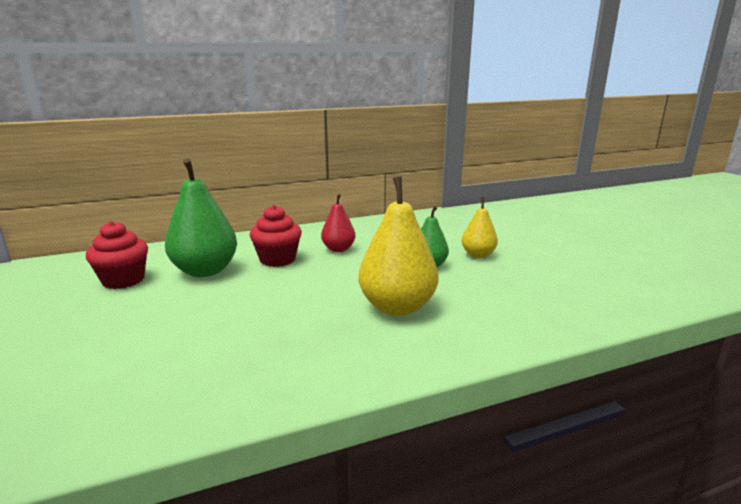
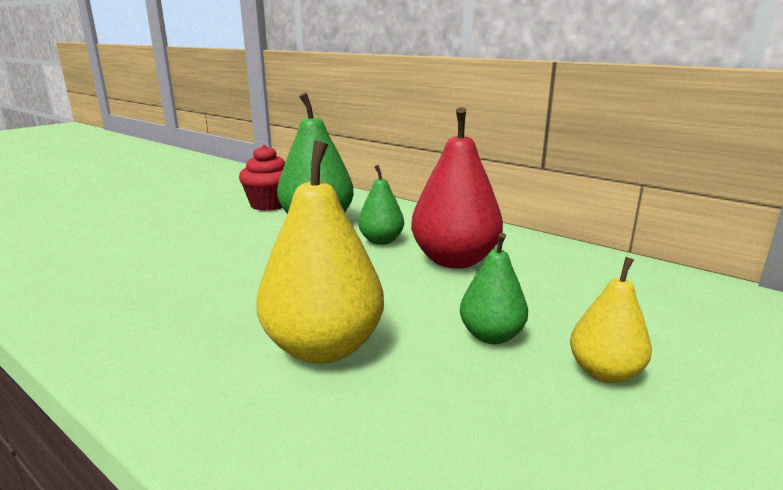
camera: 60 degrees right, 0 degrees up
(277, 259) = (381, 241): red cupcake -> green pear
(338, 249) = (454, 260): red pear -> red pear, size x1.77

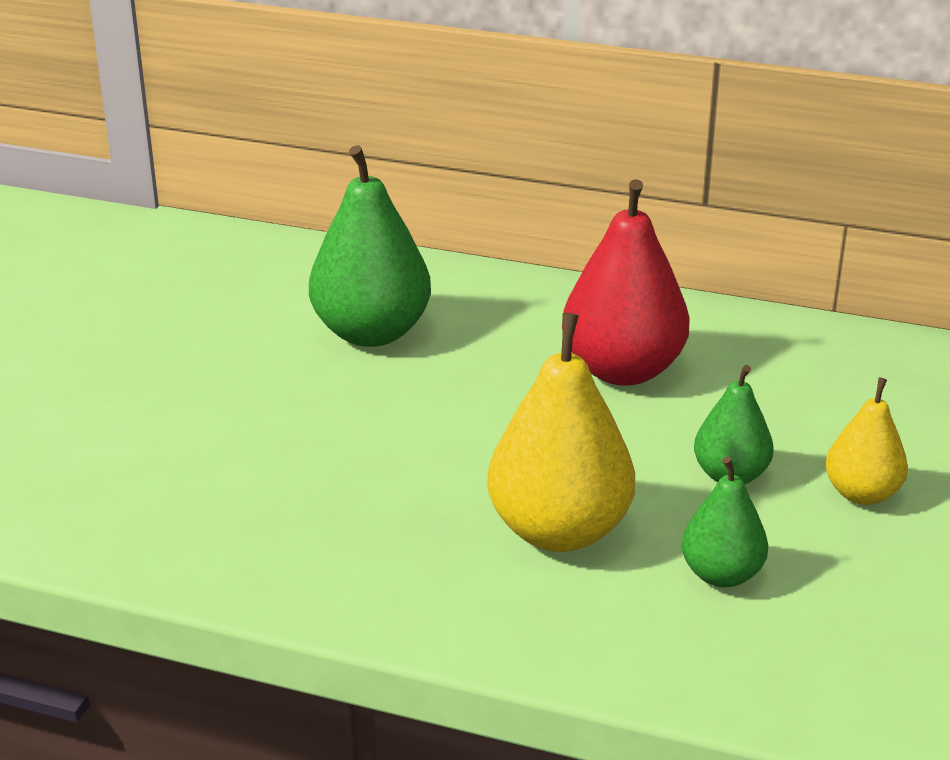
camera: 20 degrees left, 10 degrees up
(269, 204) = (254, 306): red cupcake -> none
(381, 241) = (498, 353): green pear -> green pear (721, 574)

